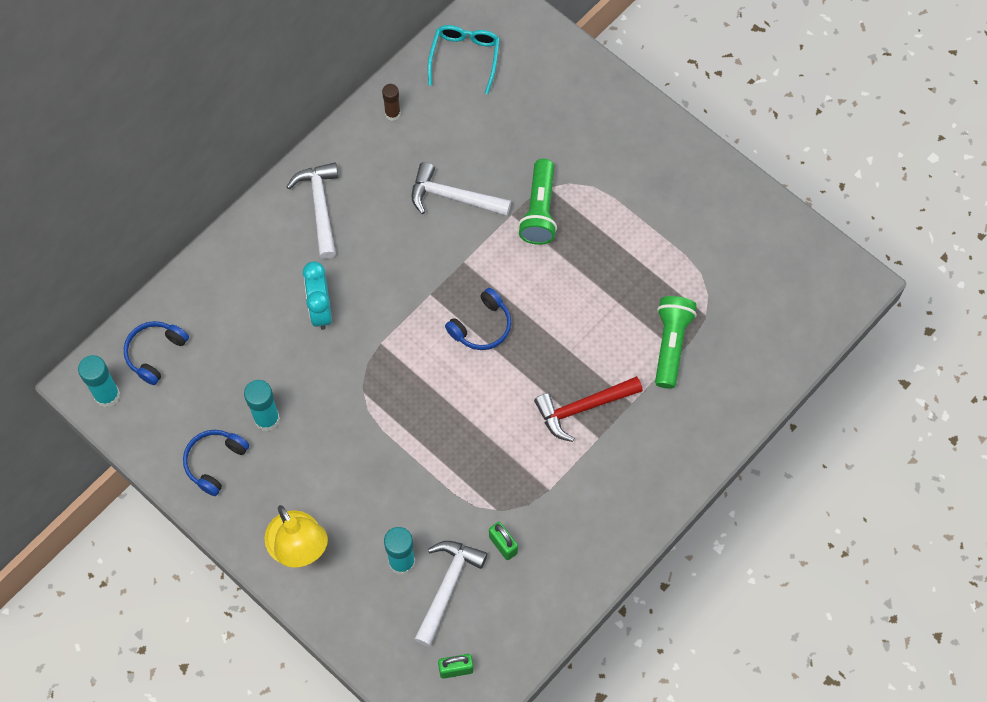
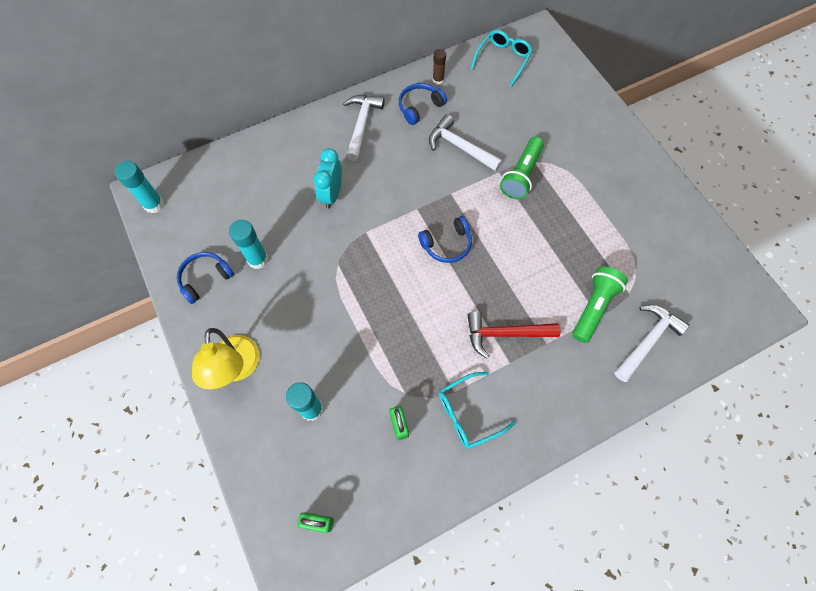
camera: 20 degrees right, 0 degrees up
(155, 353) = (201, 186): blue headphones -> blue headphones (419, 107)
(447, 587) = (339, 444): white hammer -> white hammer (647, 341)
(572, 507) = (468, 413): none -> turquoise glasses

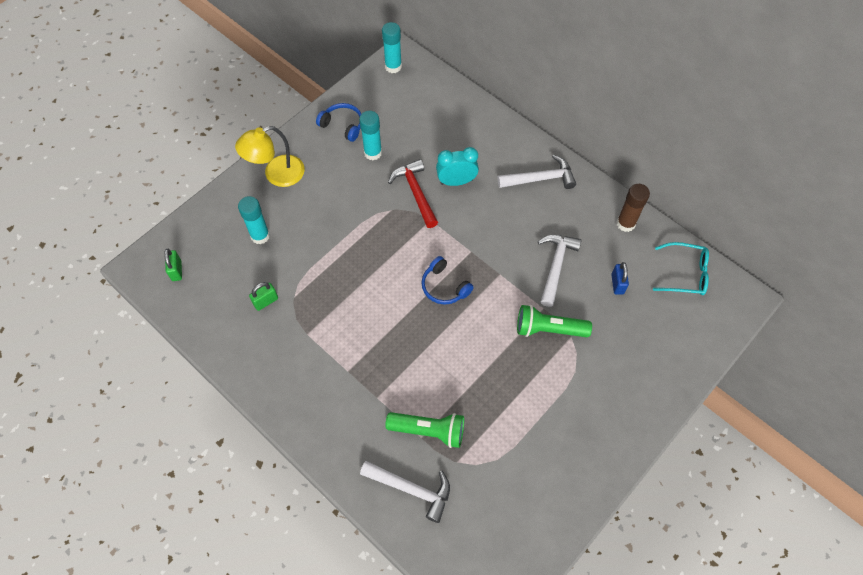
camera: 70 degrees right, 5 degrees down
(419, 107) = (585, 218): blue headphones -> none
(438, 80) = (625, 223): brown glue stick -> brown glue stick, size x1.55
(468, 413) = (291, 350): turquoise glasses -> none
(495, 109) = (617, 284): none -> blue padlock
(505, 334) = (373, 360): red hammer -> red hammer (416, 193)

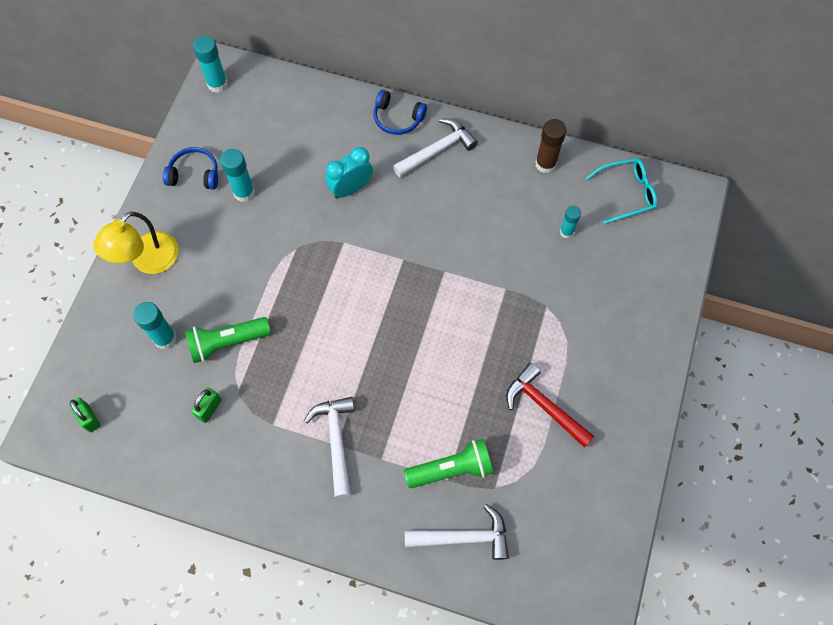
camera: 25 degrees left, 5 degrees up
(416, 193) = (313, 219): red hammer -> red hammer (544, 406)
(444, 287) = (394, 309): blue headphones -> blue headphones (397, 118)
(548, 329) = (521, 308): green flashlight -> green flashlight (227, 342)
(555, 266) = (497, 239): white hammer -> white hammer (336, 441)
(617, 284) = (566, 232): blue padlock -> turquoise glue stick

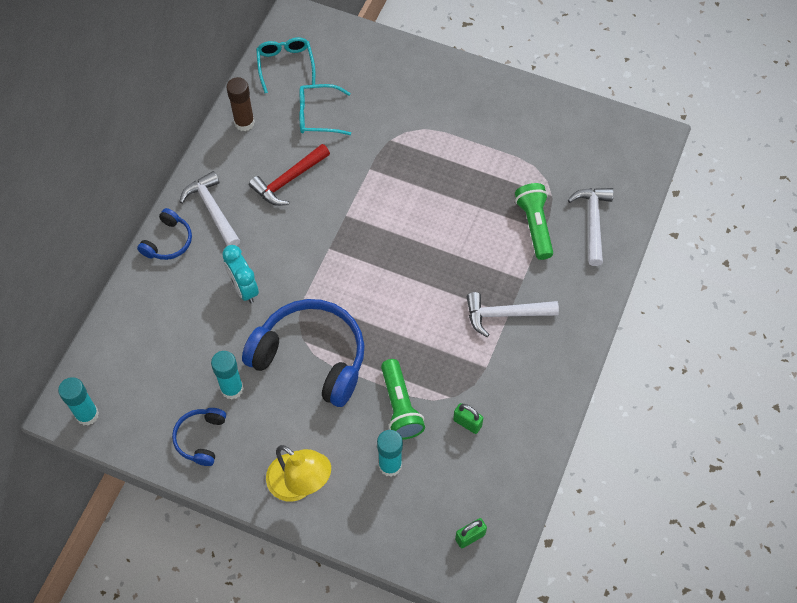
camera: 85 degrees left, 5 degrees down
(279, 256) = (311, 357): none -> blue headphones
(544, 406) = (483, 152): red hammer -> red hammer (289, 180)
(566, 232) = (318, 115): turquoise glue stick -> turquoise glasses

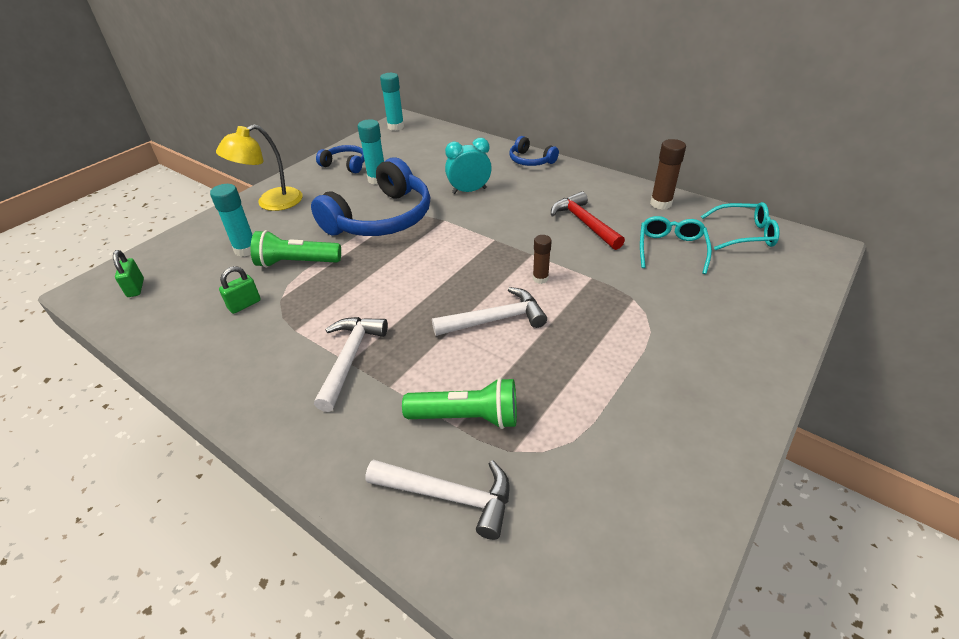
camera: 105 degrees right, 20 degrees down
(212, 210) = (558, 181): white hammer -> white hammer (495, 319)
(379, 204) = (540, 278): none -> brown glue stick

